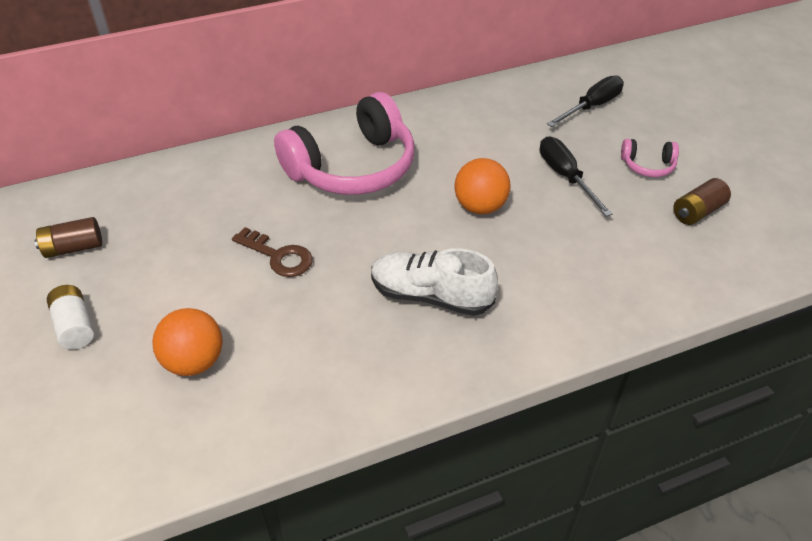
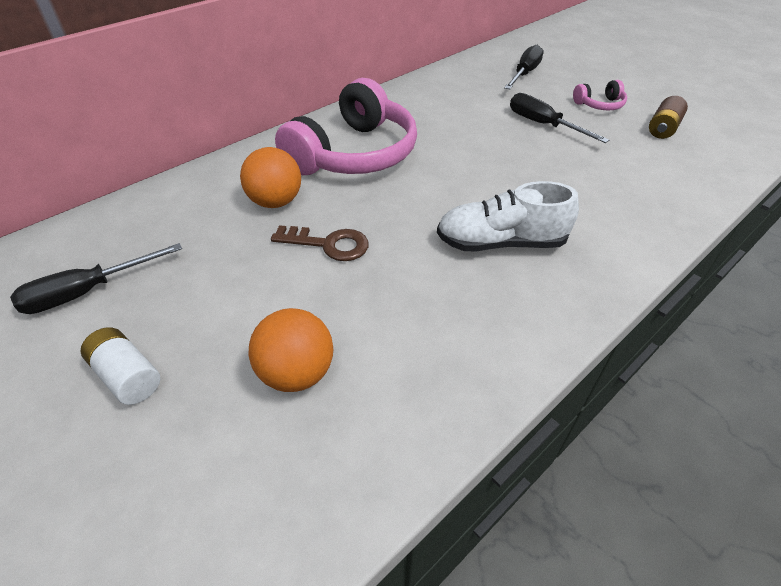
camera: 20 degrees left, 0 degrees up
(73, 248) = (87, 292): brown battery -> black screwdriver
(480, 207) = (490, 161): orange ball -> orange ball (276, 202)

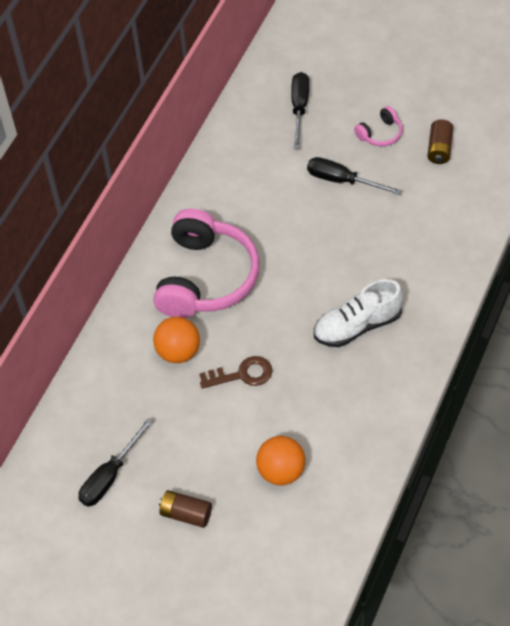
camera: 20 degrees left, 10 degrees up
(127, 376) = (186, 514): white battery -> brown battery

